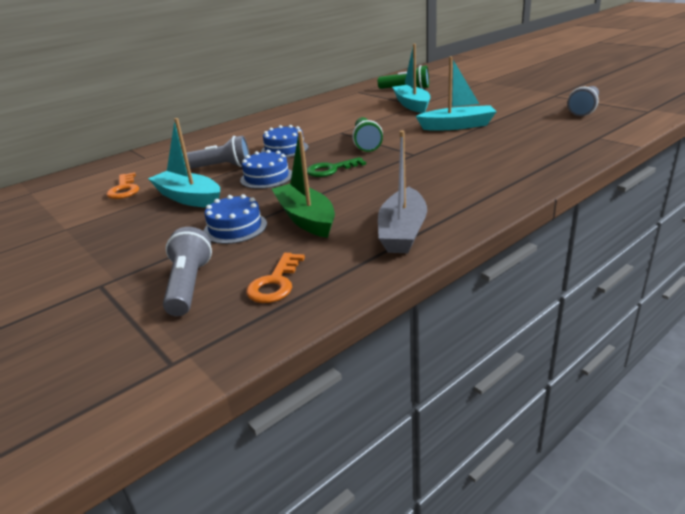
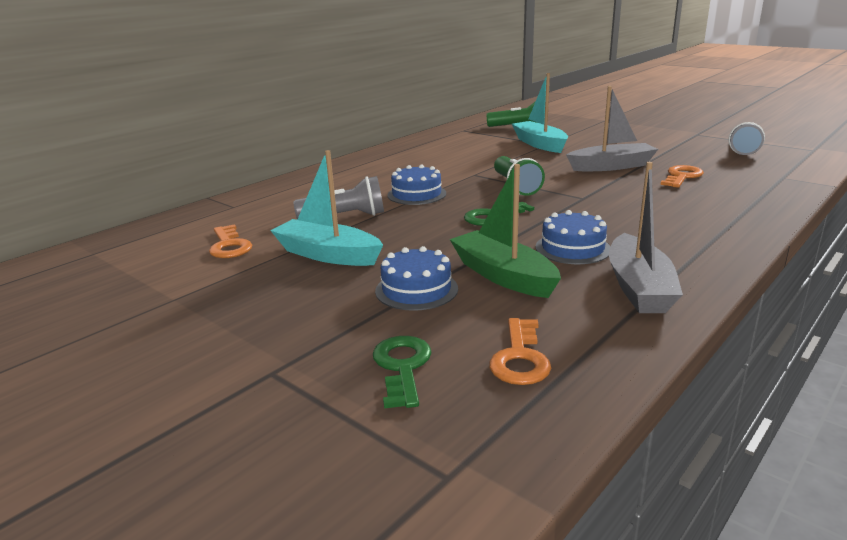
camera: 10 degrees left, 5 degrees down
(189, 285) = (402, 367): grey flashlight -> green key
(266, 177) = (416, 227): blue cake -> blue cake (573, 248)
(457, 126) = (611, 166): turquoise boat -> grey boat
(510, 136) = (681, 176): none -> orange key

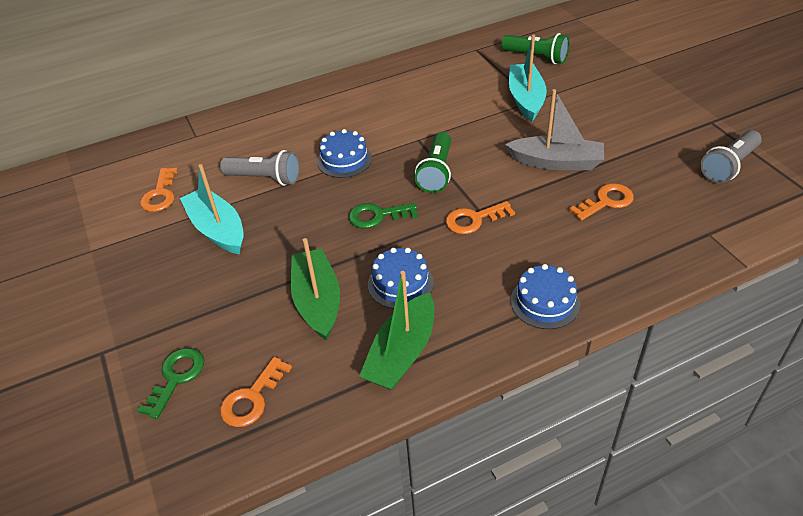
camera: 25 degrees right, 20 degrees up
(416, 290) = (245, 296): blue cake -> blue cake (545, 302)
(587, 203) = (474, 220): none -> orange key
(639, 288) = (402, 353): grey boat -> green boat

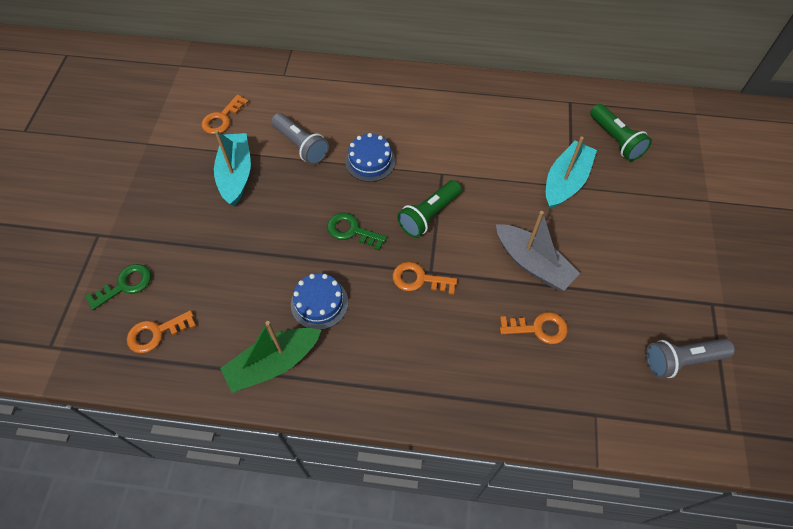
camera: 30 degrees right, 15 degrees up
(317, 301) = (253, 281): green boat -> none
(545, 302) = (407, 389): blue cake -> none

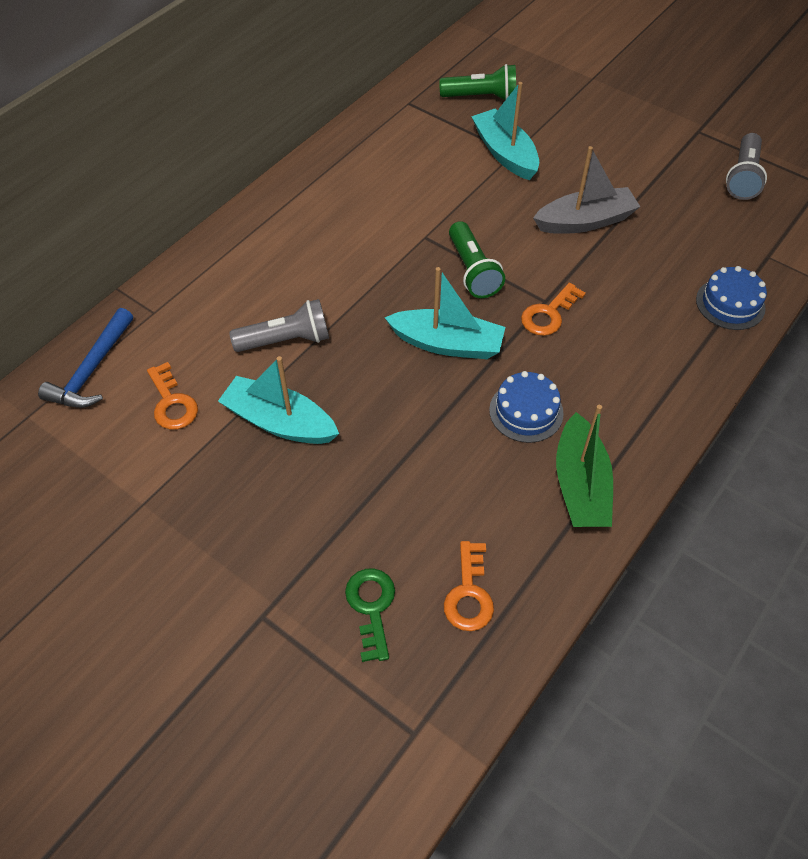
camera: 60 degrees left, 5 degrees down
(225, 73) = (92, 370): none -> blue hammer
(351, 231) = (447, 344): green key -> turquoise boat
(370, 161) = (361, 287): blue cake -> blue cake (730, 304)
(538, 328) = (659, 251): orange key -> none

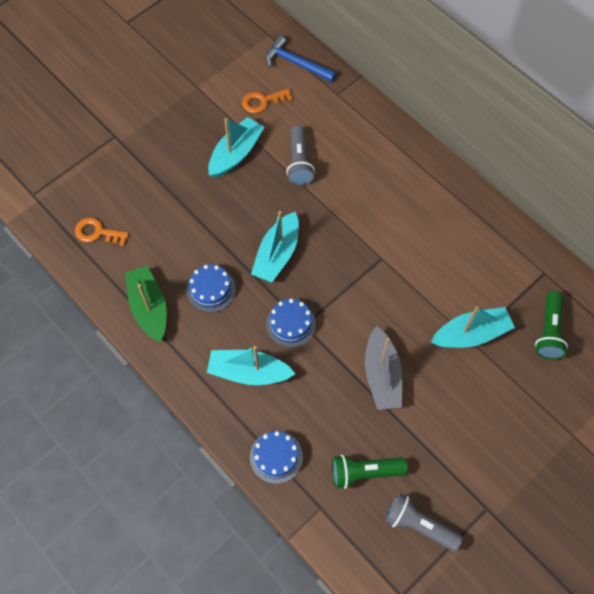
camera: 100 degrees right, 10 degrees up
(371, 607) = (104, 185): green key -> none
(472, 271) = (341, 283): green flashlight -> green flashlight (364, 472)
(549, 314) = (290, 324): orange key -> blue cake
(580, 485) = (149, 307): green boat -> green boat turned 60 degrees clockwise
(633, 348) = (249, 372): none -> turquoise boat

